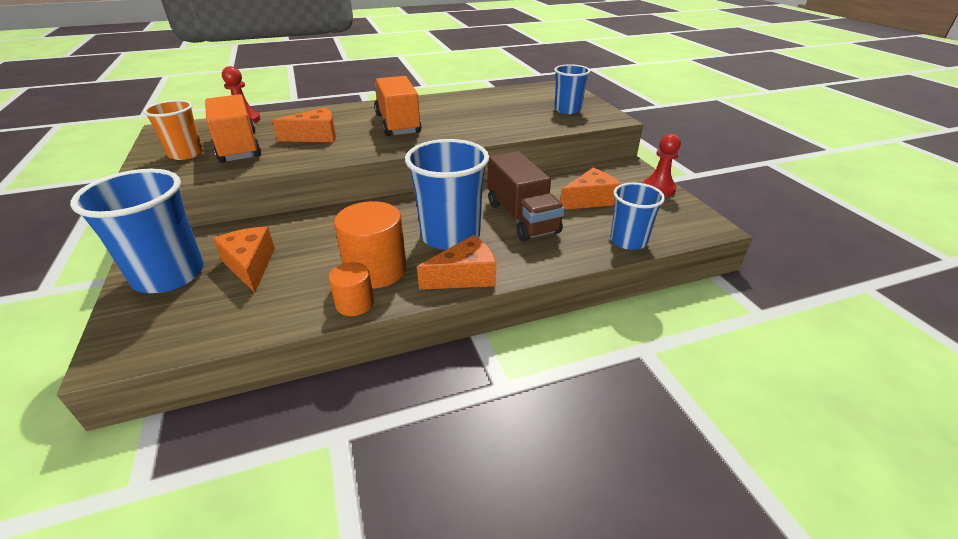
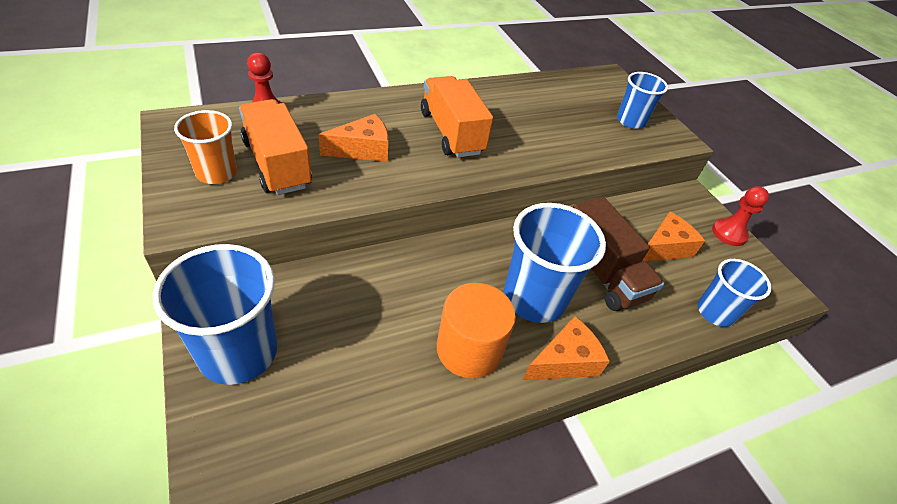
camera: 10 degrees left, 10 degrees up
(250, 265) = (328, 339): orange cheese -> none
(355, 303) = (460, 401): orange cylinder -> none

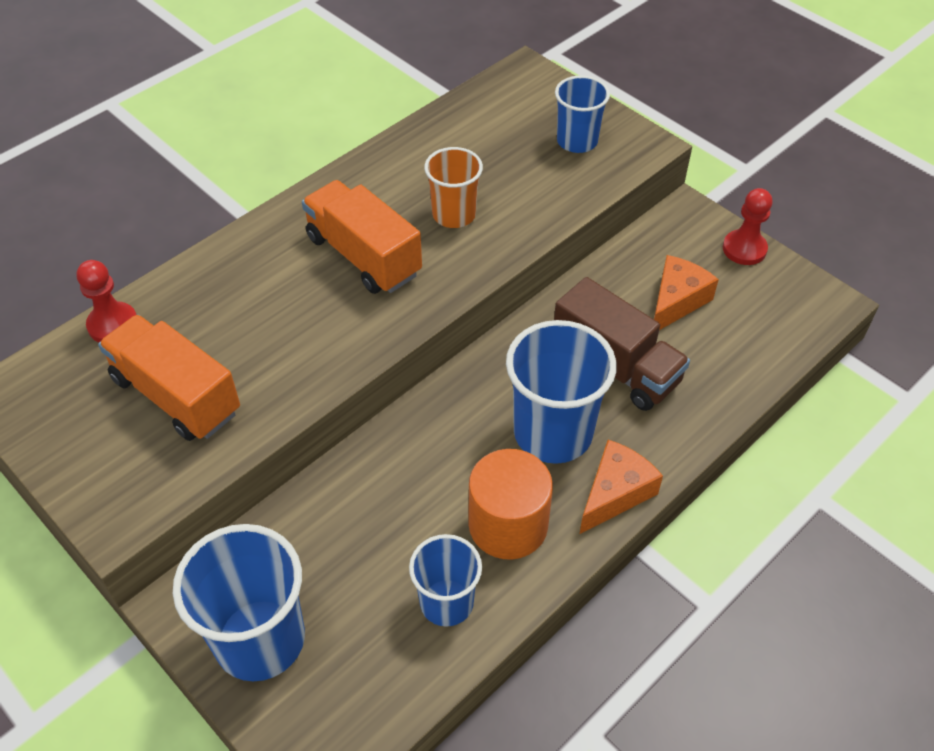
camera: 15 degrees left, 5 degrees up
(216, 173) = (111, 440): orange cup -> orange cup (454, 214)
(362, 149) = (268, 329): orange cheese -> none
(715, 312) = (757, 363): blue cup -> blue cup (446, 602)

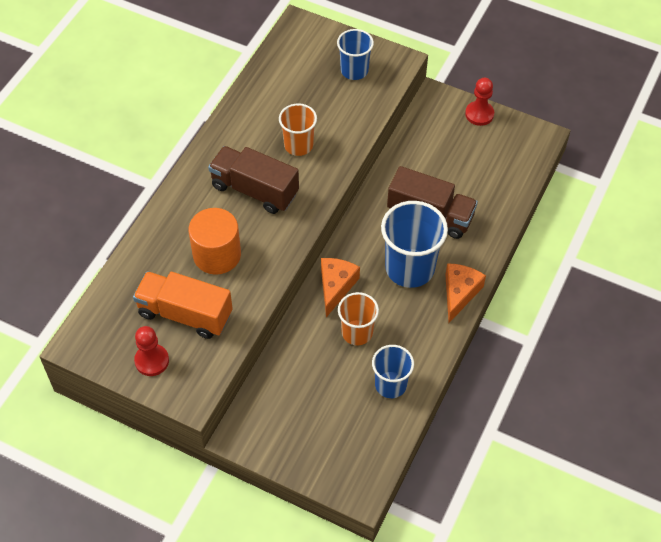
camera: 20 degrees left, 5 degrees up
(113, 324) = (119, 281): red pawn -> red pawn (152, 361)
(260, 639) = (295, 438): blue cup -> none
(363, 256) = (254, 190): orange truck -> brown truck
(431, 504) = (357, 332): none -> orange cup
(508, 525) = (406, 330): orange cylinder -> orange cylinder (217, 255)
(676, 301) = (451, 162): orange cheese -> orange cheese (336, 287)

